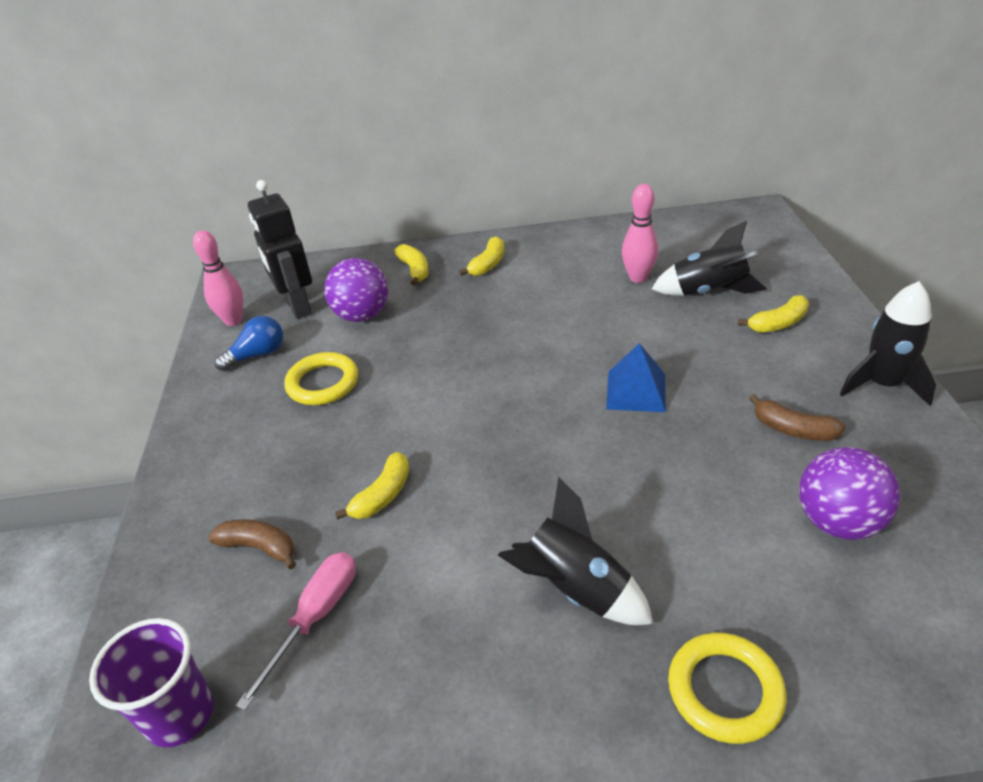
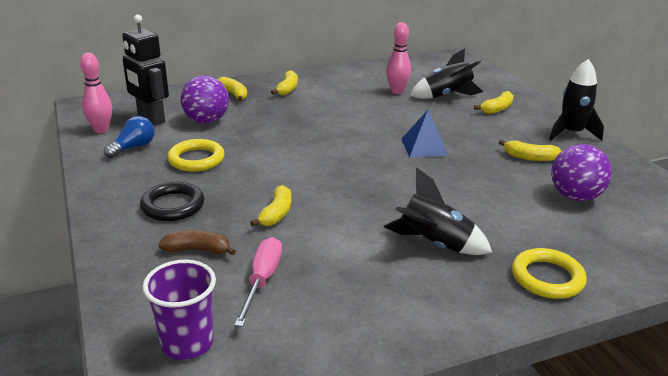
camera: 20 degrees left, 10 degrees down
(262, 463) = (173, 206): none -> black ring
(793, 429) = (530, 157): brown banana -> yellow banana

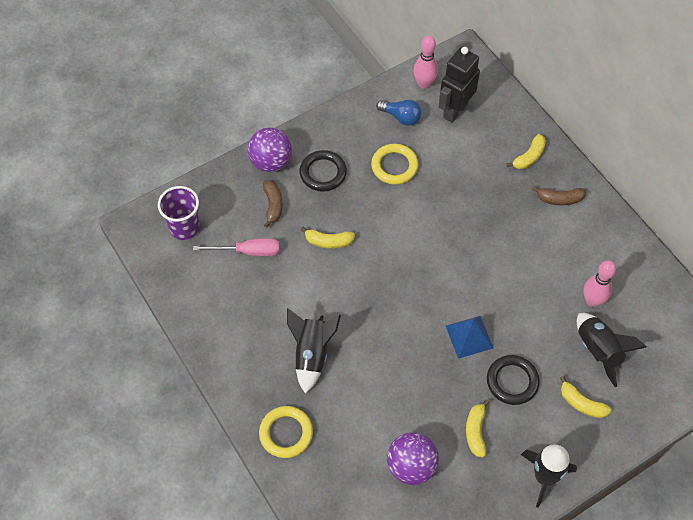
camera: 80 degrees right, 30 degrees up
(206, 121) = (465, 152): purple ball -> purple ball (271, 162)
(287, 89) = (559, 199): yellow banana -> brown banana
(475, 134) = (512, 381): none -> black ring

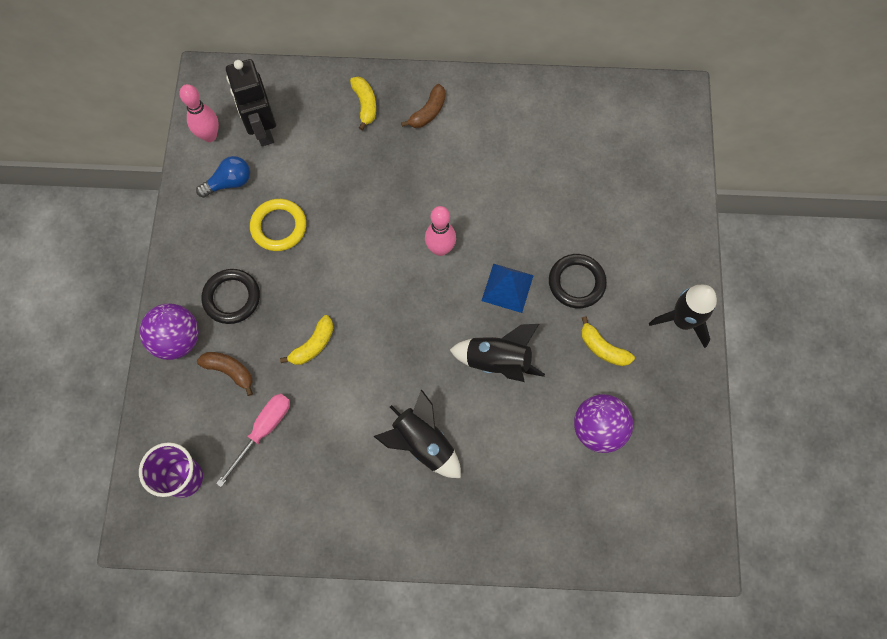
camera: 55 degrees left, 10 degrees up
(286, 433) = (488, 524): yellow ring -> none
(581, 403) = (636, 241): yellow banana -> none
(592, 301) = (547, 160): pink bowling pin -> pink bowling pin (440, 249)
(598, 351) = (597, 191): black rocket -> black rocket (498, 361)

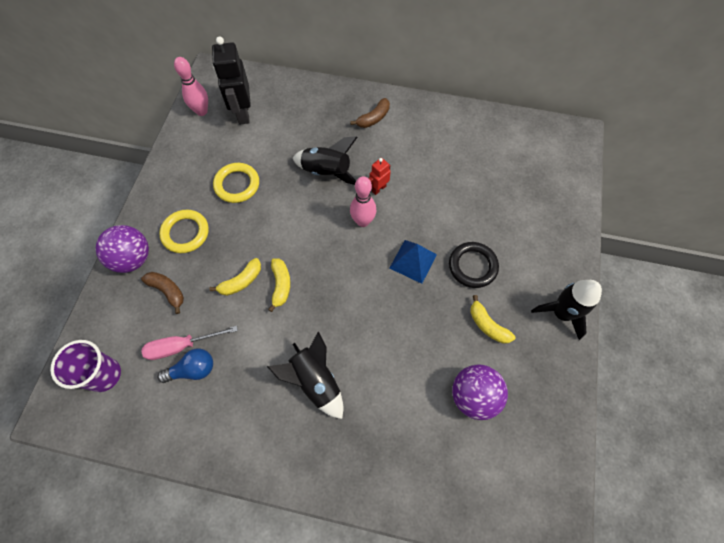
camera: 10 degrees right, 5 degrees down
(229, 183) = (207, 147): blue light bulb -> blue light bulb (193, 369)
(232, 298) = (185, 233): black ring -> yellow ring
(263, 431) = (181, 346): pink screwdriver -> pink screwdriver turned 150 degrees counterclockwise
(365, 104) = (325, 106): yellow banana -> yellow banana (281, 285)
(451, 204) = (378, 188): none -> red robot
(498, 361) = (394, 321): black rocket -> black rocket (326, 172)

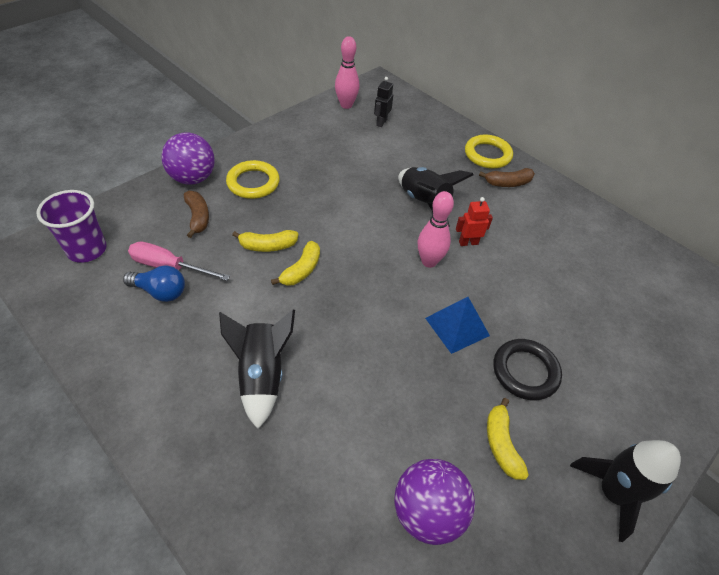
camera: 30 degrees right, 15 degrees down
(237, 185) = (330, 170): yellow ring -> yellow ring (487, 155)
(243, 113) = (381, 122): black robot -> black robot, size x0.51

